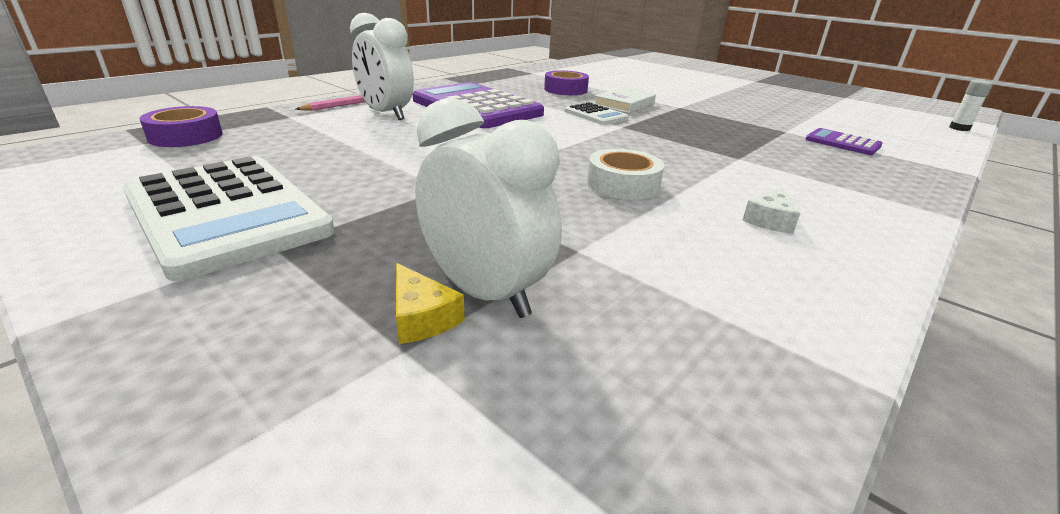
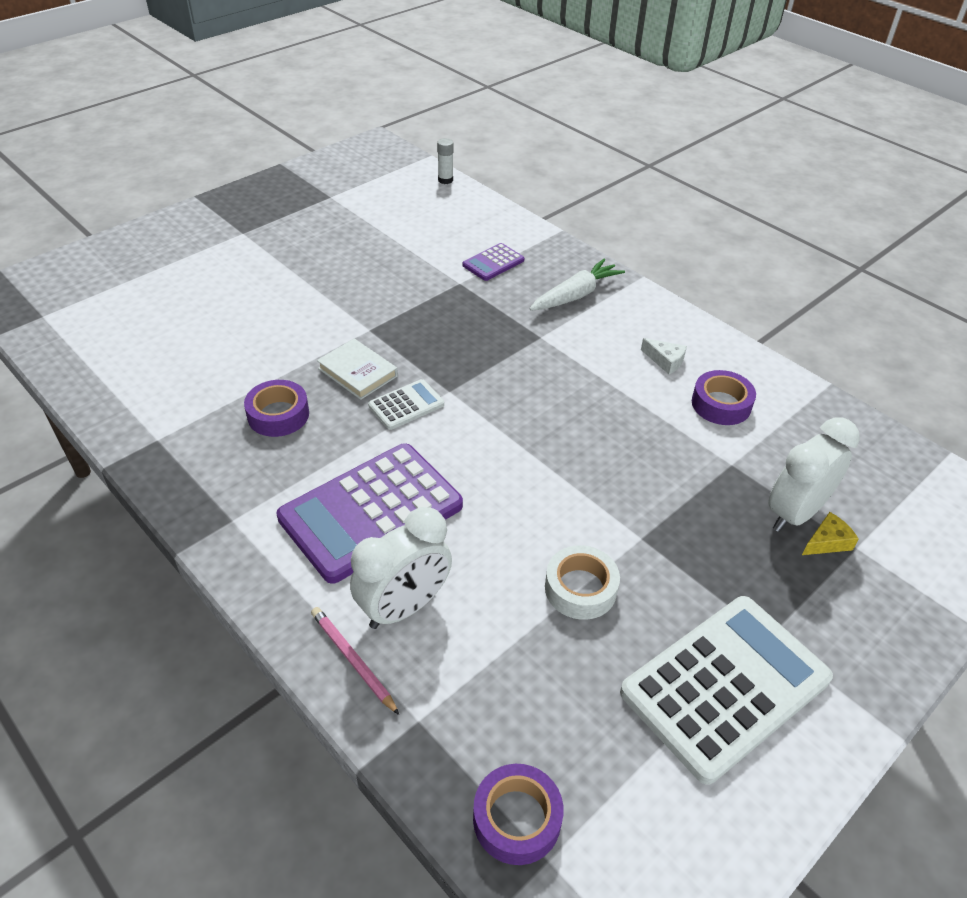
camera: 85 degrees left, 15 degrees up
(623, 184) = (613, 421): white tape -> white tape (580, 588)
(708, 254) = (721, 404): none -> purple tape
(842, 176) = (575, 295): none -> white carrot

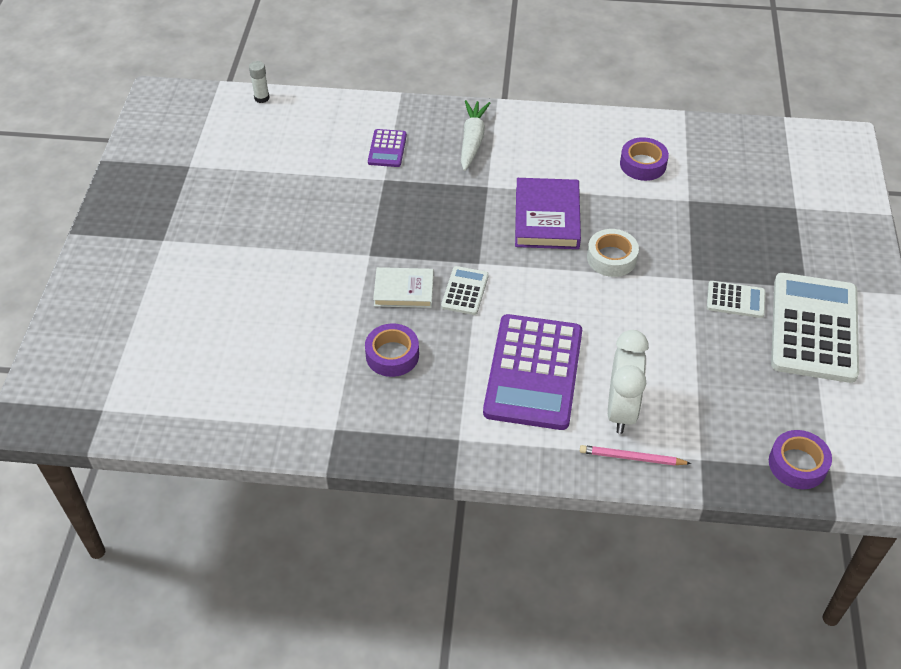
camera: 40 degrees left, 5 degrees up
(561, 393) = (547, 218): none -> purple book
(580, 588) = (695, 330): white tape -> white tape (611, 258)
(664, 591) = (735, 300): none -> white calculator
(665, 361) = (580, 155): white cheese -> none
(794, 513) = (749, 208): white clock -> none
(827, 542) = (780, 214): yellow cheese -> none

